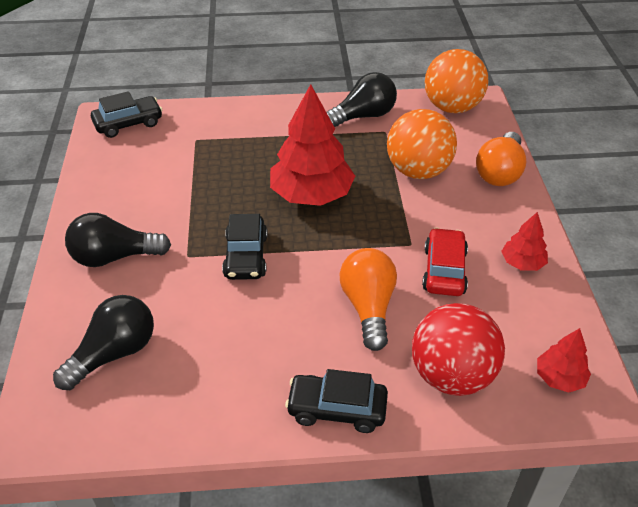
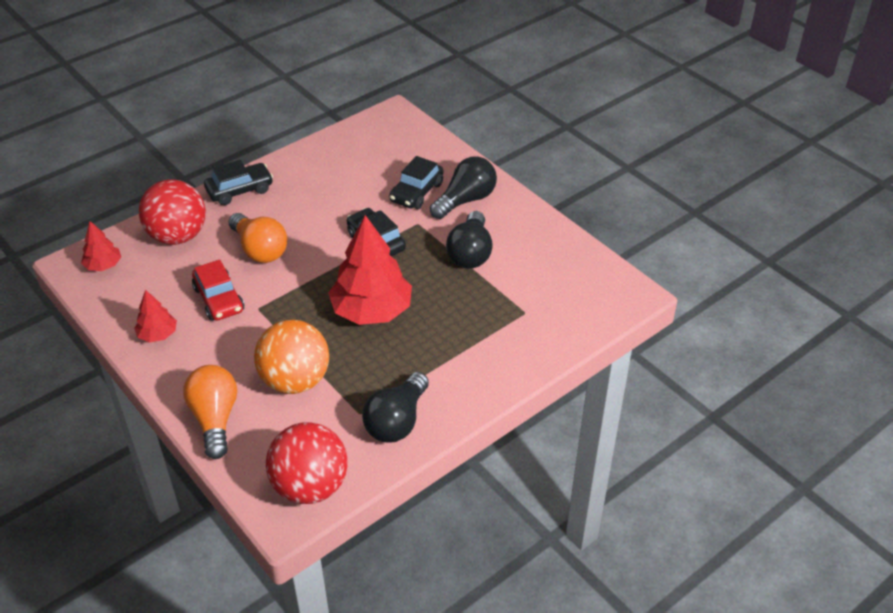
camera: 145 degrees right, 0 degrees up
(114, 353) = (397, 158): black light bulb -> black light bulb (470, 253)
(128, 123) = (602, 297): black car -> black car (416, 192)
(452, 107) = (310, 486): orange ball -> red ball

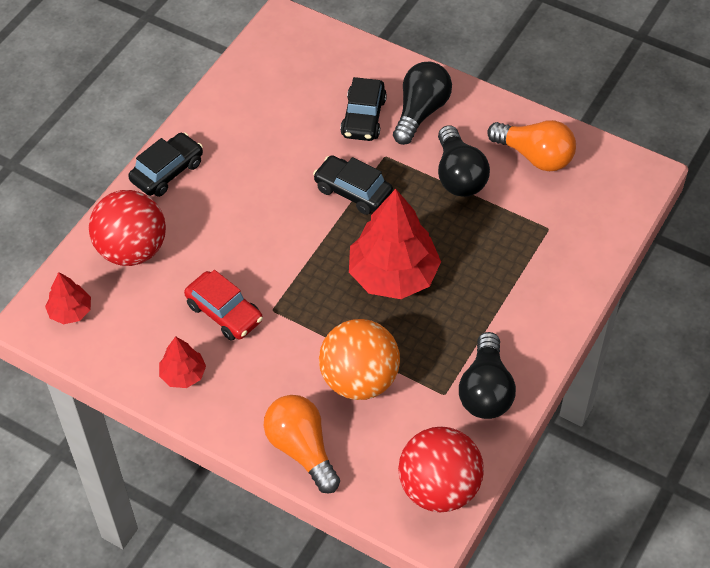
camera: 20 degrees left, 10 degrees up
(260, 250) = (233, 239): orange light bulb -> orange light bulb (535, 156)

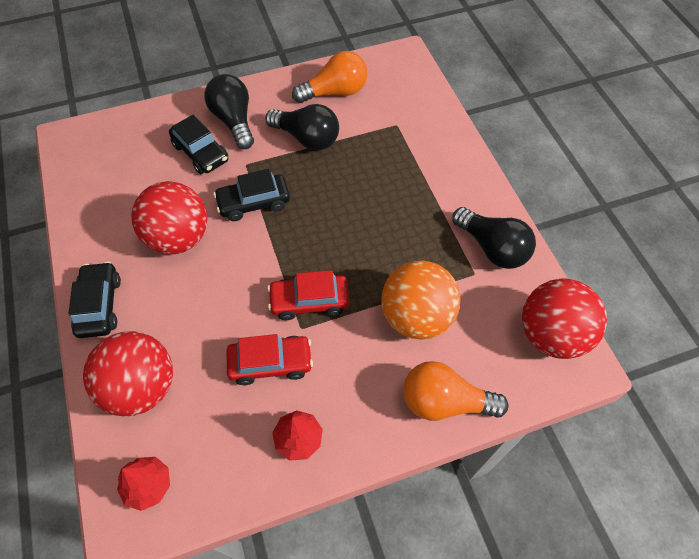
camera: 50 degrees left, 5 degrees up
(270, 170) = (179, 238): none -> red ball
(301, 298) = (309, 301): none -> red car
(393, 275) = (348, 231): red tree -> none

